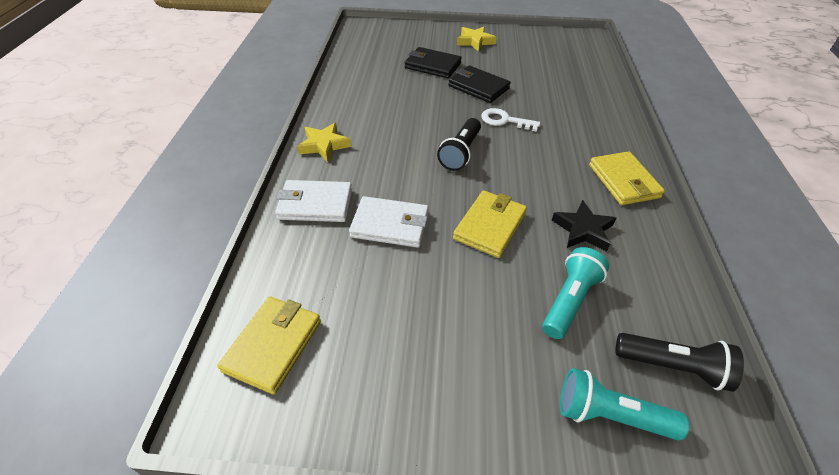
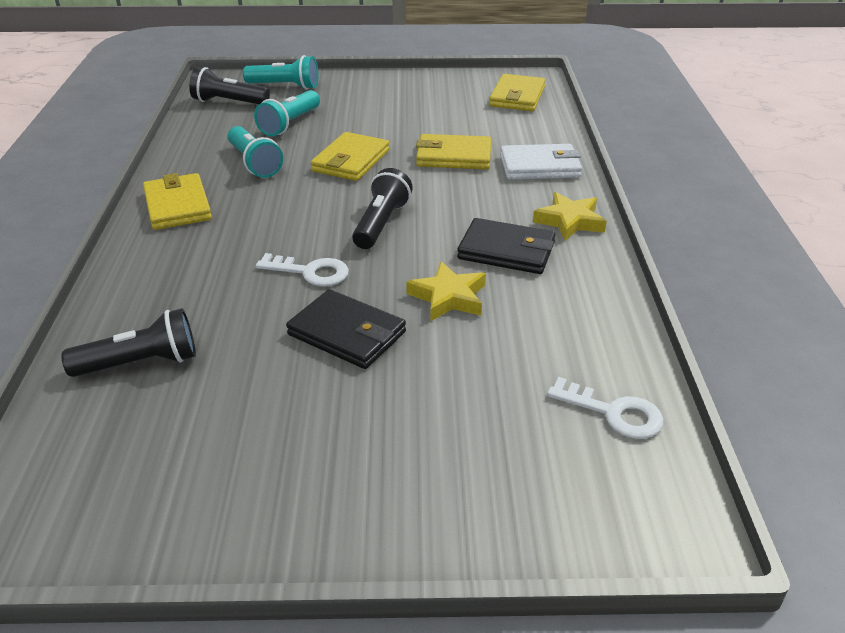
camera: 175 degrees right, 10 degrees down
(363, 52) = (614, 413): none -> white key
(390, 225) = (453, 156): white wallet -> yellow wallet
(432, 65) = (443, 383): black wallet -> black wallet (506, 251)
(475, 41) = (343, 481): yellow star -> yellow star (448, 297)
(577, 81) = (140, 363): none -> black flashlight
(583, 230) = (254, 163): black star -> turquoise flashlight

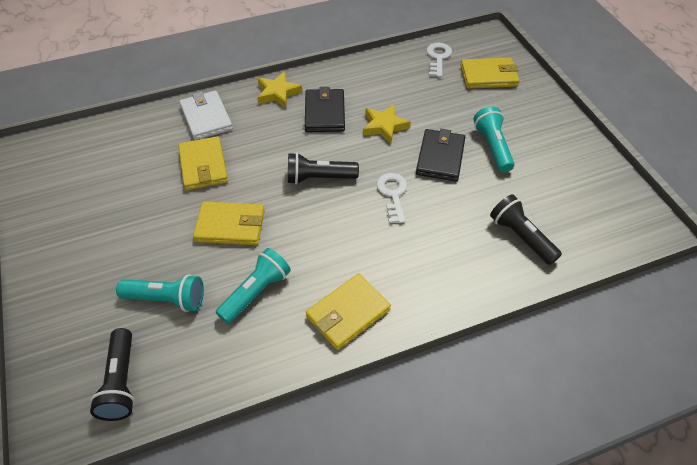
camera: 110 degrees left, 15 degrees up
(285, 86) = (67, 345): turquoise flashlight -> turquoise flashlight (492, 147)
(517, 97) = (74, 153): yellow wallet -> yellow wallet (488, 76)

